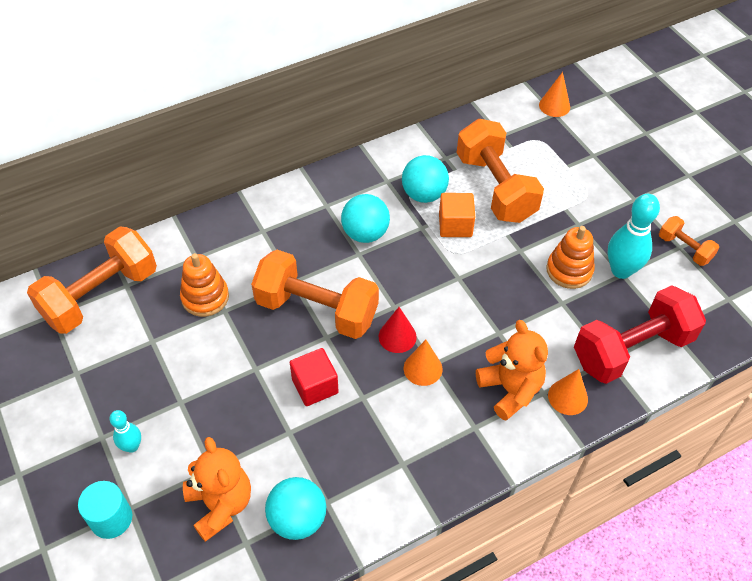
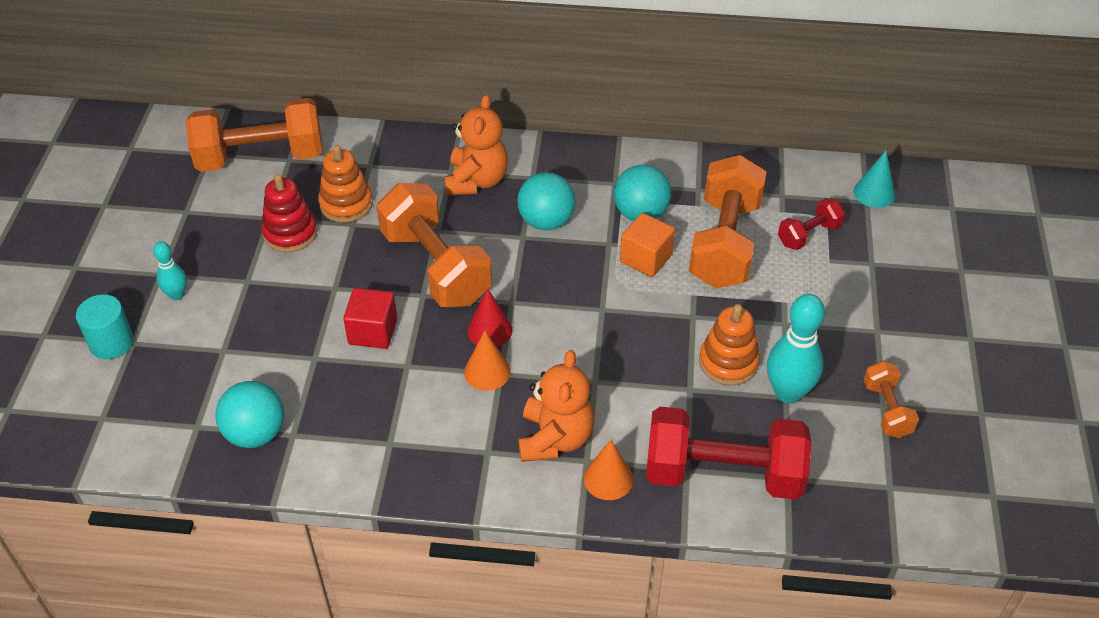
camera: 35 degrees right, 5 degrees down
(181, 344) = (290, 233): none -> red stacking toy
(220, 504) = (204, 383): orange teddy bear -> orange teddy bear (476, 181)
(541, 154) = (809, 235): none -> red dumbbell
(554, 106) = (874, 193): orange cone -> turquoise cone

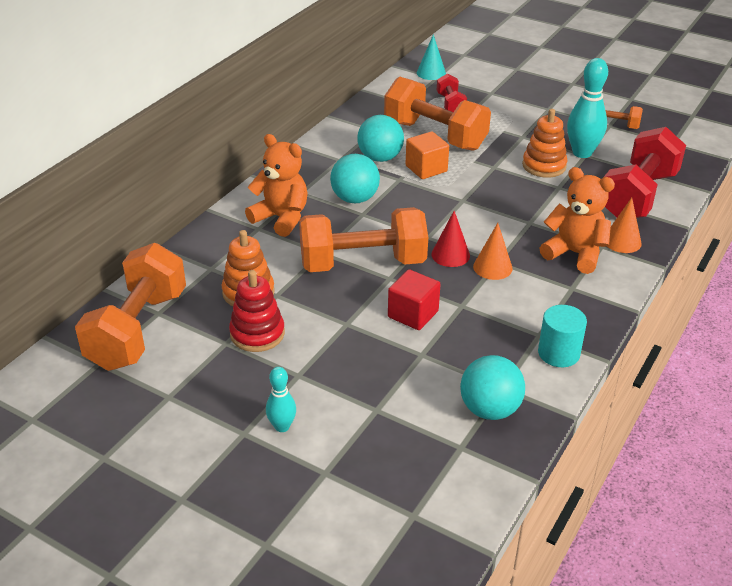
camera: 65 degrees left, 10 degrees down
(111, 342) = (314, 488): turquoise cylinder -> turquoise cylinder (558, 353)

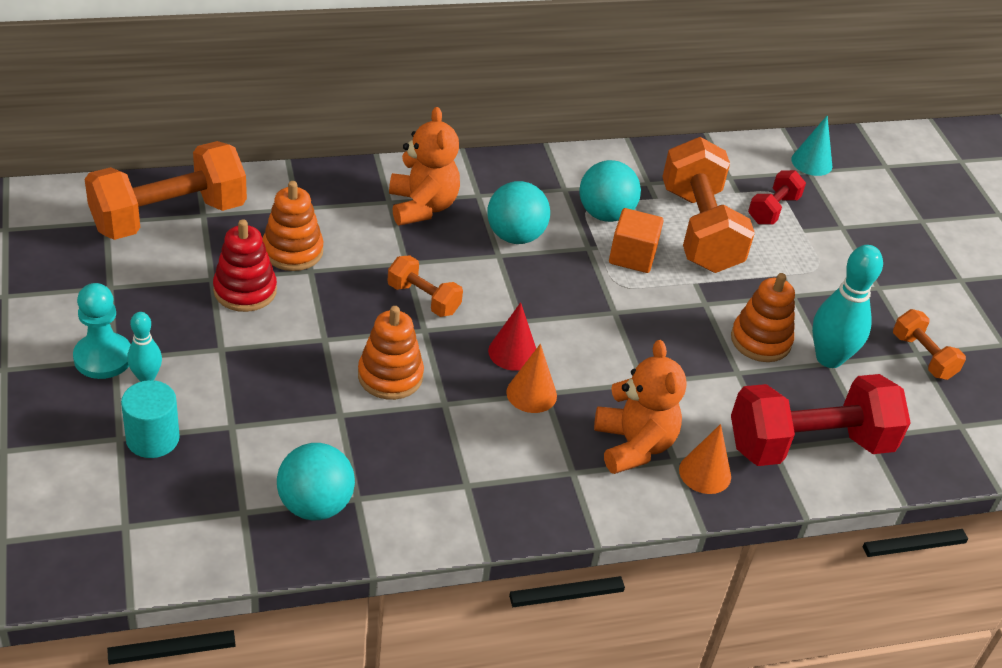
camera: 40 degrees right, 5 degrees up
(235, 438) = (103, 358): none -> turquoise pawn
(362, 263) = (423, 299): orange dumbbell -> orange dumbbell, size x0.49
(413, 314) = (390, 376): red cube -> orange stacking toy
(558, 353) = (454, 514): turquoise cylinder -> turquoise cylinder (152, 438)

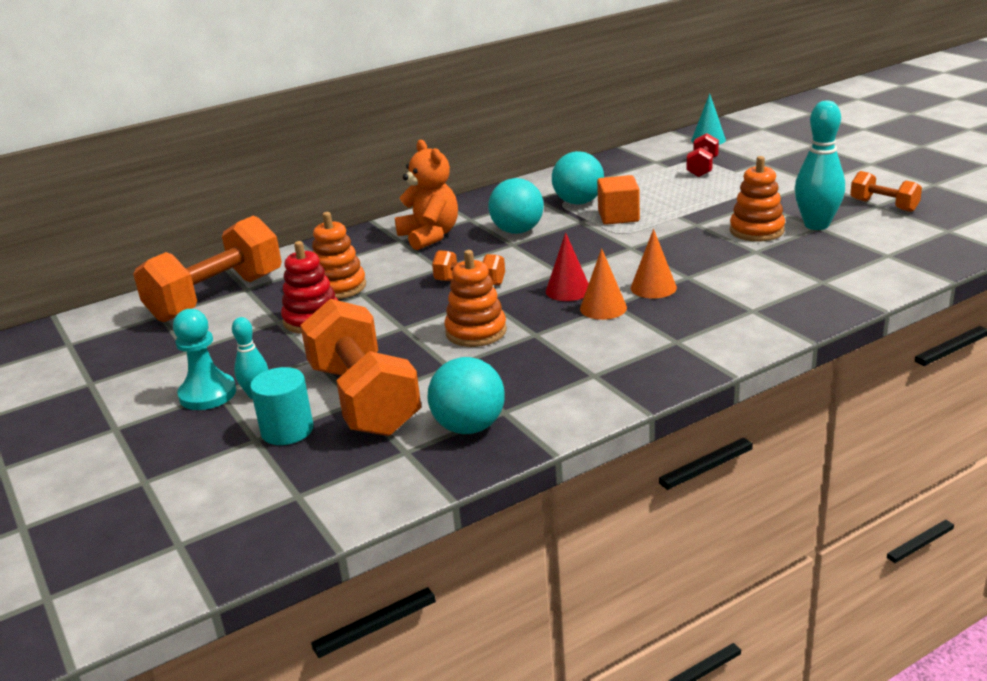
camera: 10 degrees left, 15 degrees down
(633, 445) = (712, 312): orange teddy bear -> none
(700, 230) = (657, 191): orange dumbbell -> orange dumbbell (364, 399)
(705, 473) = (783, 310): orange cone -> orange cone (653, 287)
(809, 445) = (848, 272): red dumbbell -> none

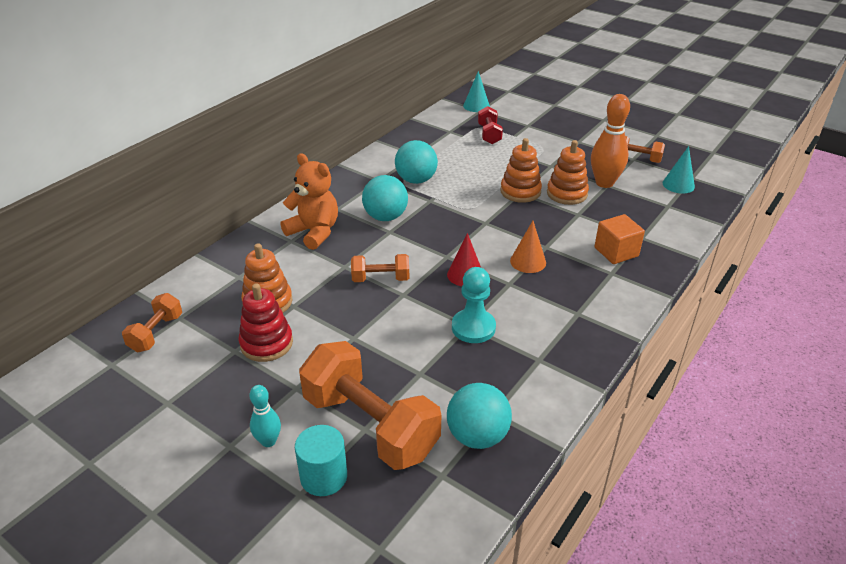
camera: 25 degrees left, 10 degrees up
(207, 394) = (220, 451): turquoise pawn -> turquoise pawn (473, 327)
(216, 297) = (156, 333): orange dumbbell -> orange dumbbell, size x0.49
(476, 332) = (419, 332): orange stacking toy -> orange stacking toy (520, 191)
(603, 308) = (503, 289): orange cone -> none
(618, 216) = (456, 191): orange cube -> orange cube (616, 252)
(816, 225) = (604, 183): turquoise bowling pin -> orange bowling pin
(921, 236) = (678, 185): none -> turquoise cone

